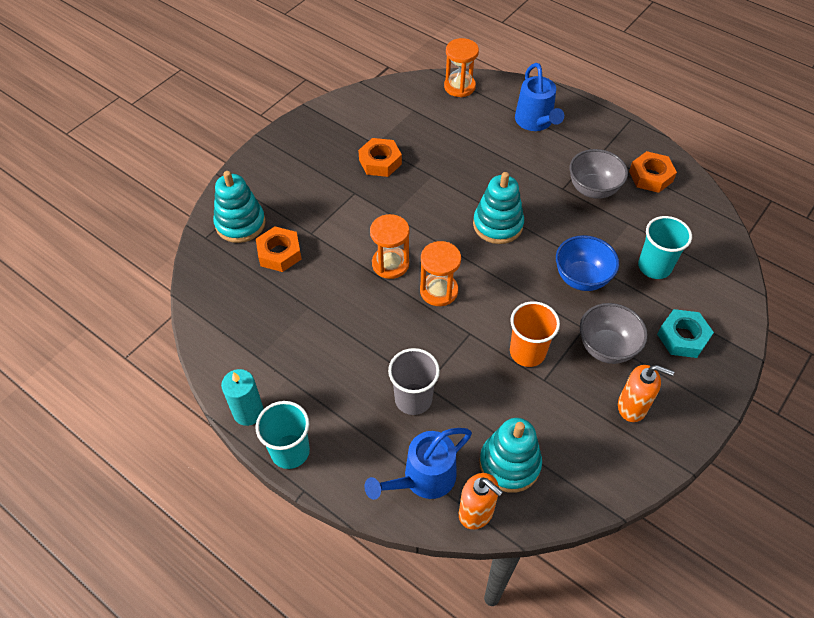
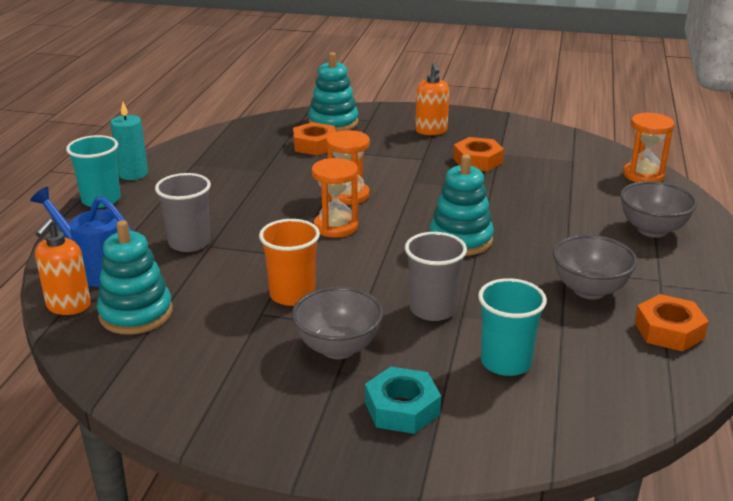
camera: 65 degrees right, 25 degrees down
(535, 122) = (652, 230): blue watering can -> grey bowl
(581, 278) = (432, 309): blue bowl -> grey cup
(632, 407) = (259, 385): orange soap dispenser -> orange soap dispenser (431, 131)

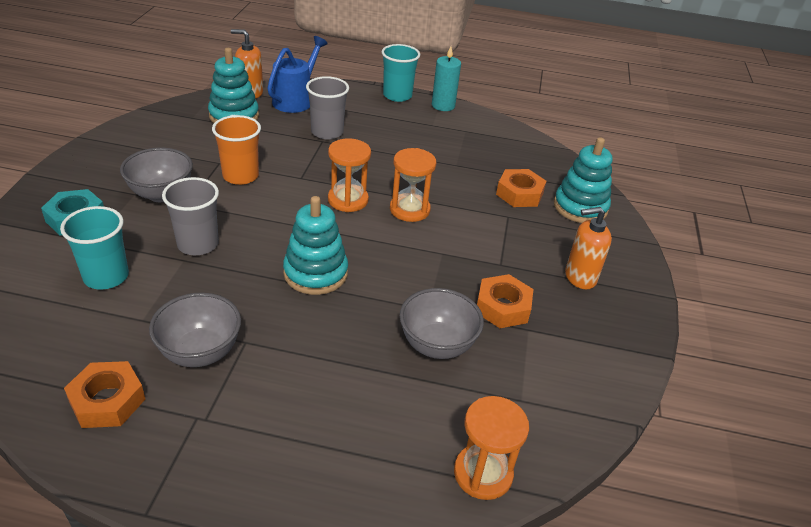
camera: 85 degrees right, 10 degrees up
(652, 230) = (321, 442): grey bowl -> grey bowl (437, 345)

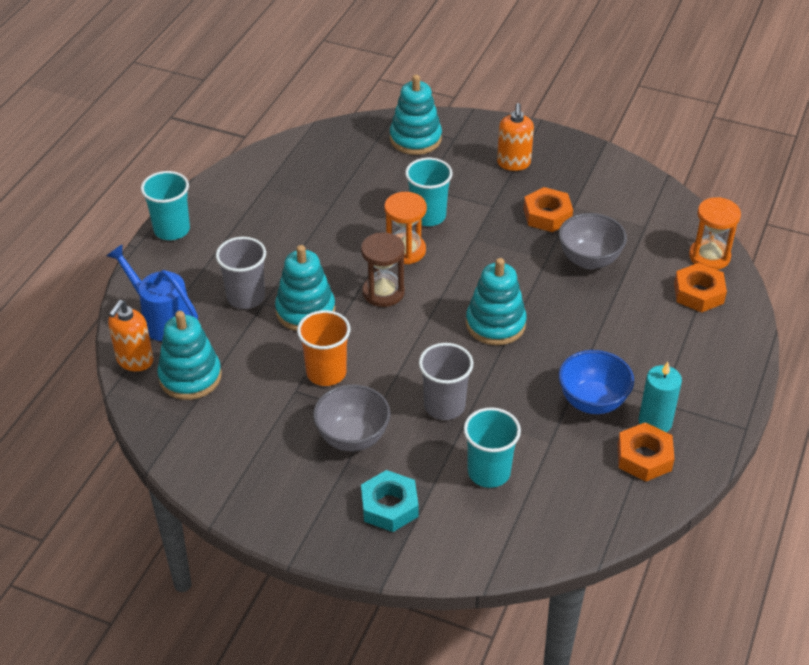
camera: 75 degrees left, 5 degrees up
(200, 352) = (592, 401): grey bowl -> blue bowl
(315, 161) = (305, 311): none -> turquoise stacking toy
(348, 200) = (383, 292): orange hourglass -> brown hourglass
(443, 105) = (205, 196): turquoise candle -> turquoise candle (655, 422)
(465, 221) = (428, 216): none -> turquoise cup
(519, 194) = (389, 172): orange nut -> orange nut (698, 293)

